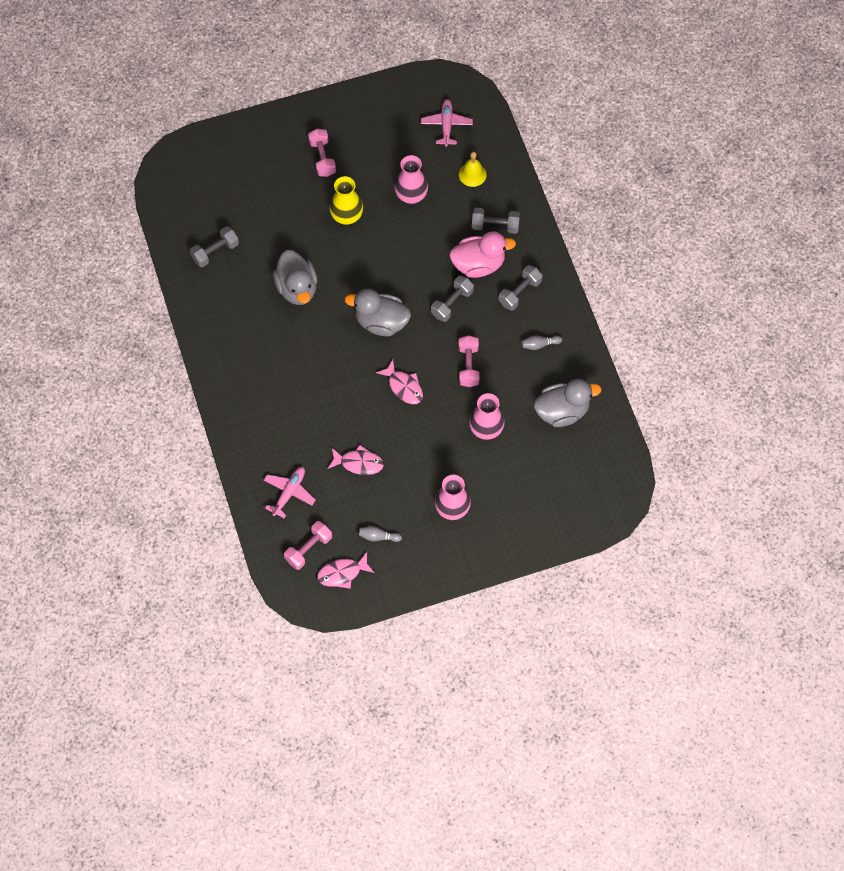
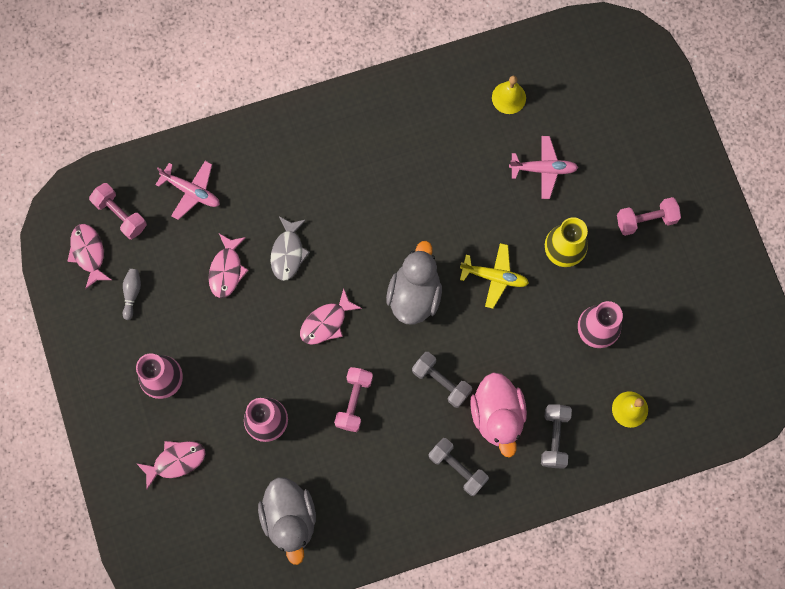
camera: 90 degrees right, 10 degrees up
(215, 252) = (508, 97): grey dumbbell -> yellow bell
(297, 288) = (460, 194): grey duck -> none
(344, 416) = (288, 252): none -> grey fish
(367, 264) = (494, 277): none -> yellow plane
(446, 125) = (703, 376): pink plane -> pink plane (543, 169)
(468, 366) = (354, 401): pink dumbbell -> pink dumbbell turned 75 degrees counterclockwise
(519, 497) = (176, 461): none -> pink fish
(539, 344) = (383, 492): grey bowling pin -> none

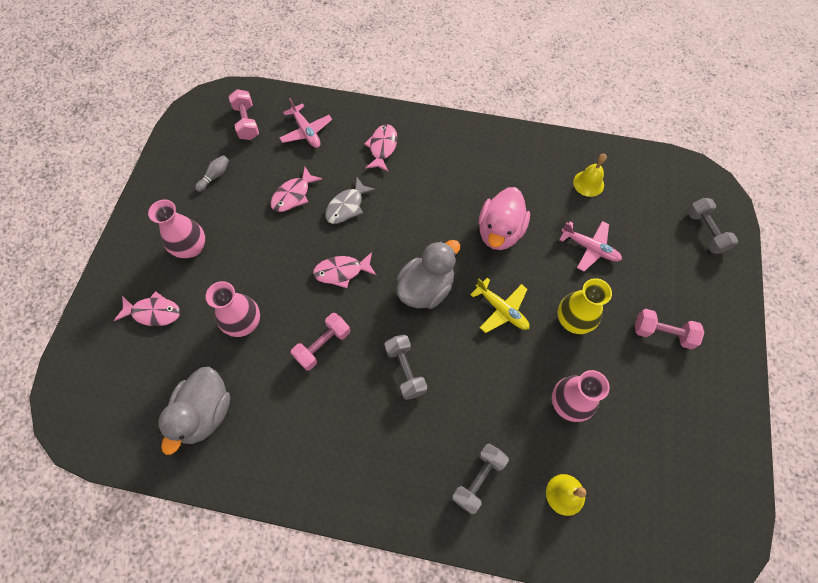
camera: 30 degrees right, 10 degrees down
(89, 253) = (206, 135): pink fish -> pink fish (382, 147)
(457, 468) = (374, 454): grey dumbbell -> grey dumbbell (705, 232)
(497, 415) = (437, 428): pink duck -> pink duck (499, 231)

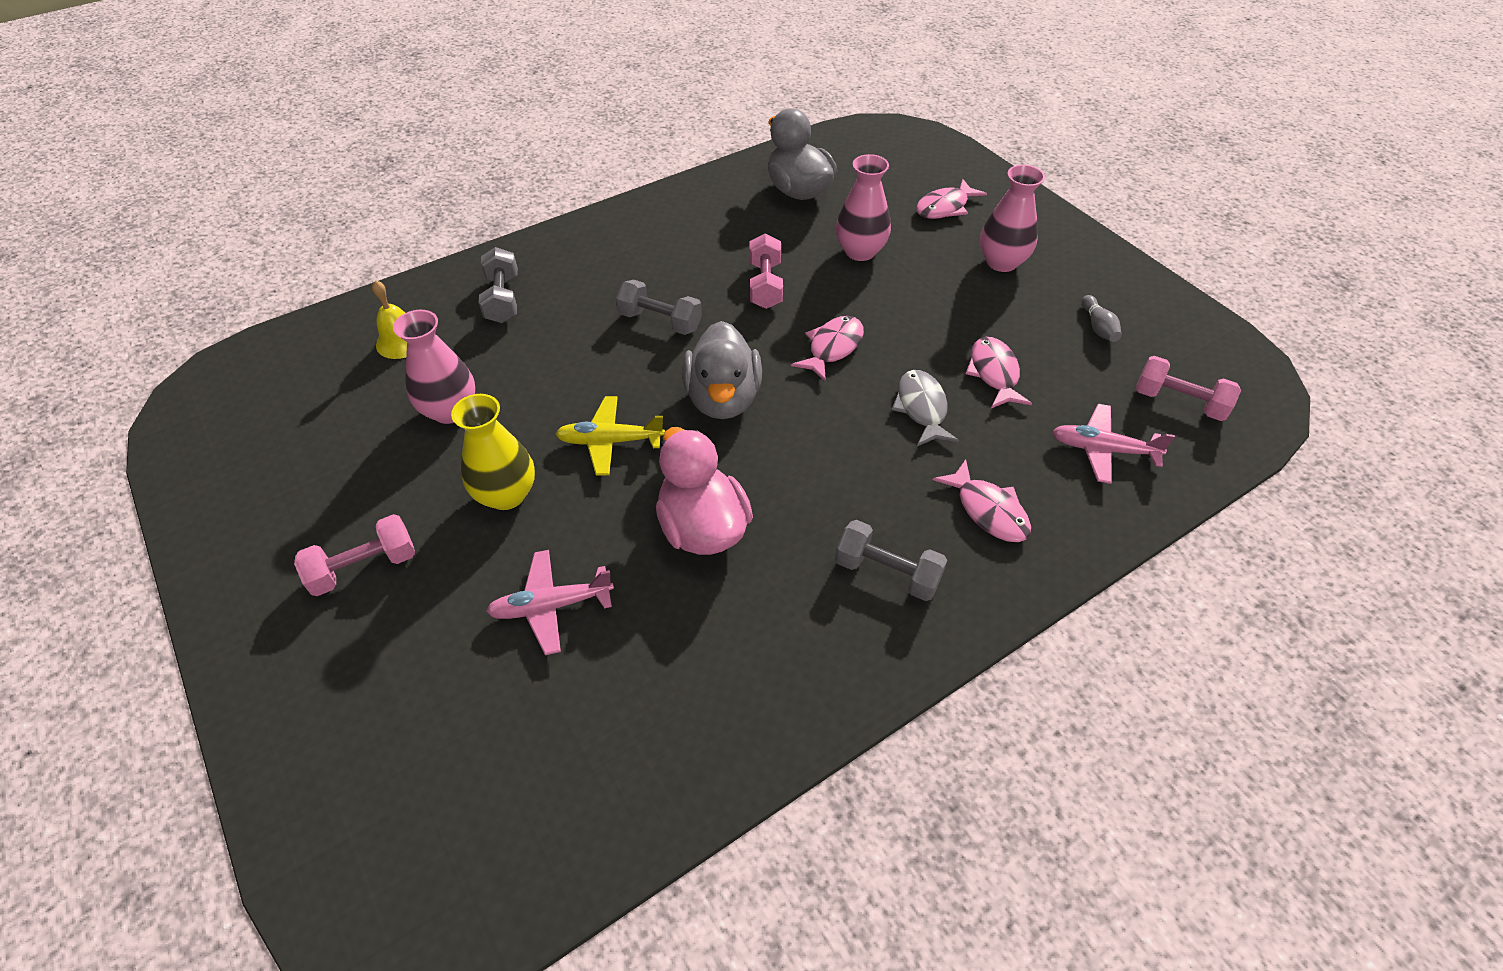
camera: 135 degrees right, 15 degrees down
(588, 183) = (635, 718): yellow bell -> none
(705, 232) = (360, 798): grey dumbbell -> grey dumbbell (887, 572)

